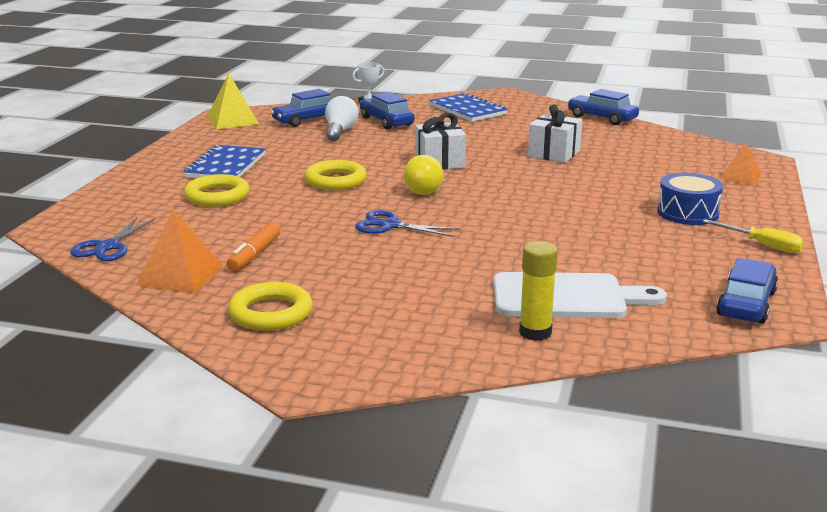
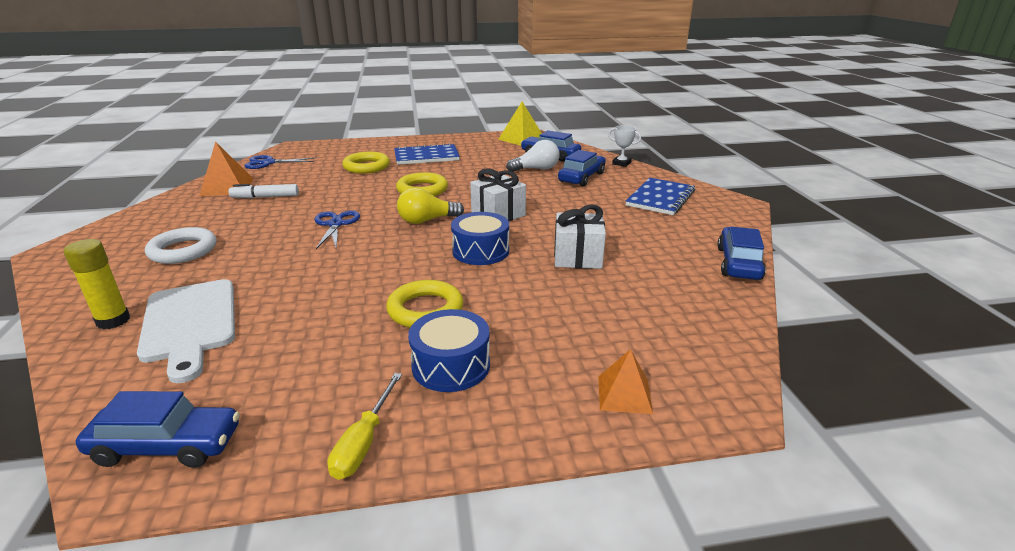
camera: 65 degrees right, 5 degrees up
(254, 254) = (265, 197): orange marker -> white marker
(271, 313) = (165, 221): yellow ring -> yellow ring (425, 309)
(383, 301) = (183, 250): none -> white ring
(514, 180) = (480, 251): none -> blue drum

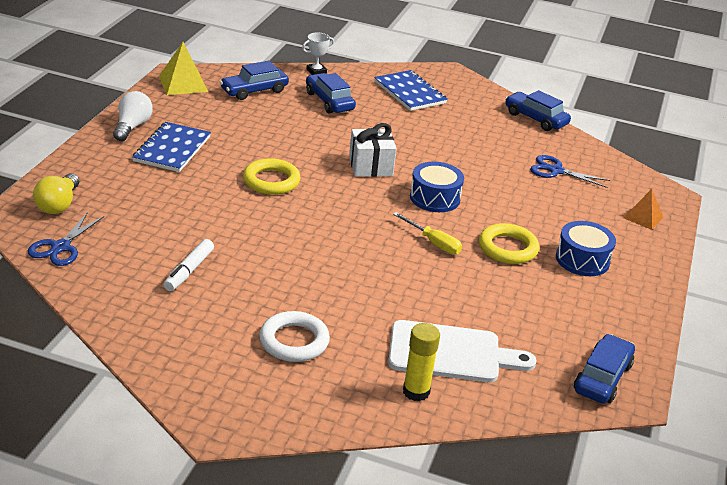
camera: 65 degrees left, 5 degrees up
(227, 187) = (122, 290): orange pyramid -> none
(335, 224) = (312, 247): blue scissors -> blue scissors (556, 171)
(364, 442) = (637, 308): yellow screwdriver -> yellow screwdriver (433, 243)
(366, 167) = (161, 190): yellow ring -> none
(426, 220) = (350, 201): yellow light bulb -> yellow light bulb (58, 205)
(536, 169) = (283, 111): white light bulb -> white light bulb (132, 127)
(577, 257) = (479, 166): white gift -> none

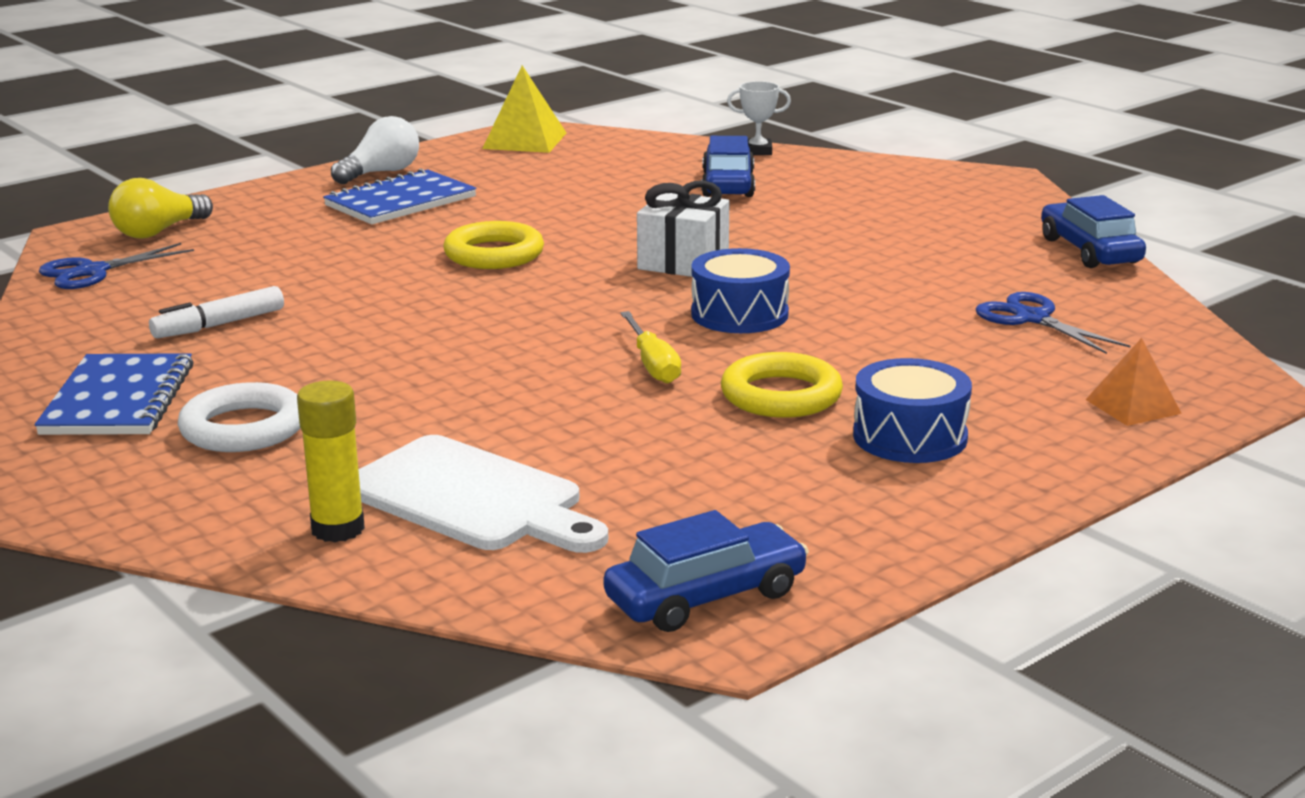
camera: 35 degrees right, 10 degrees down
(254, 91) = (622, 159): blue car -> none
(410, 92) = (887, 192): blue notebook -> blue notebook (118, 399)

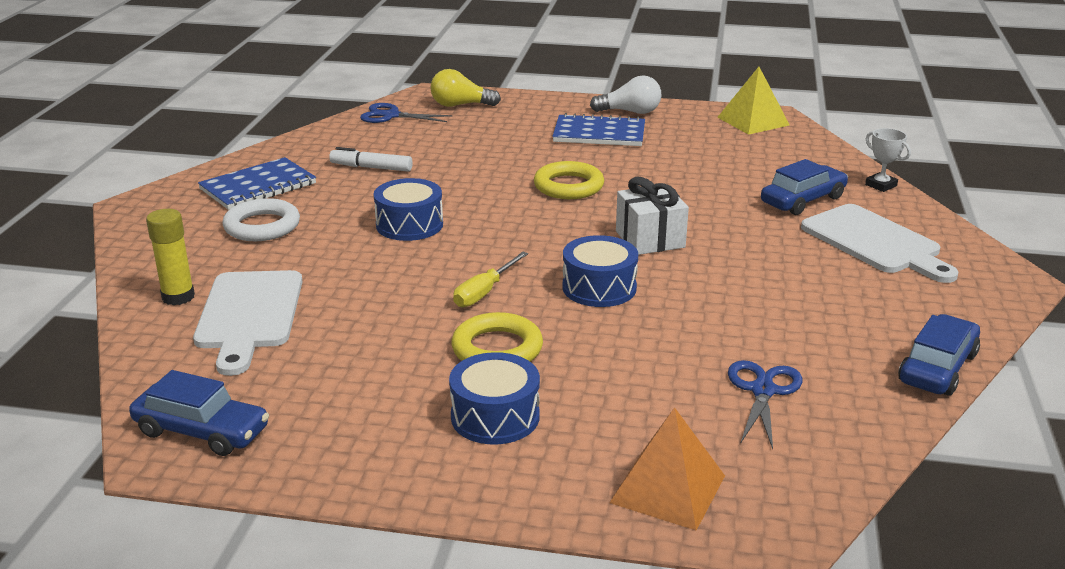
camera: 50 degrees right, 5 degrees up
(419, 351) = (409, 225): none -> blue drum
(854, 192) = (875, 242): none -> white cutting board
(1133, 406) = (667, 489): orange pyramid -> orange pyramid, size x1.53

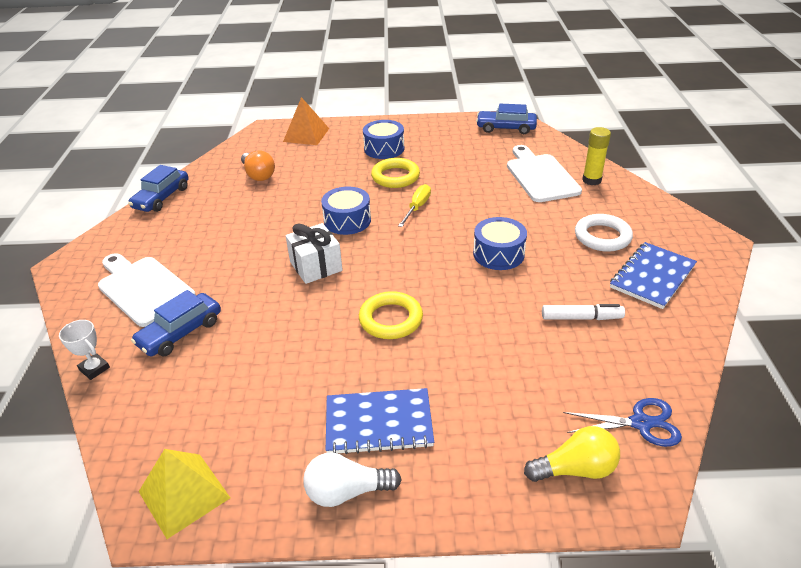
camera: 170 degrees right, 10 degrees up
(763, 391) = (258, 175): blue scissors -> orange light bulb

